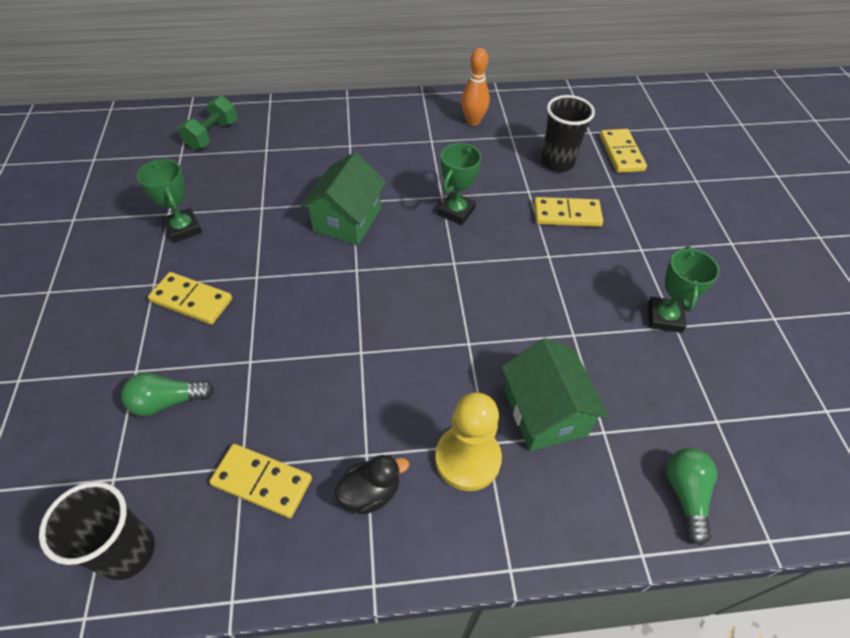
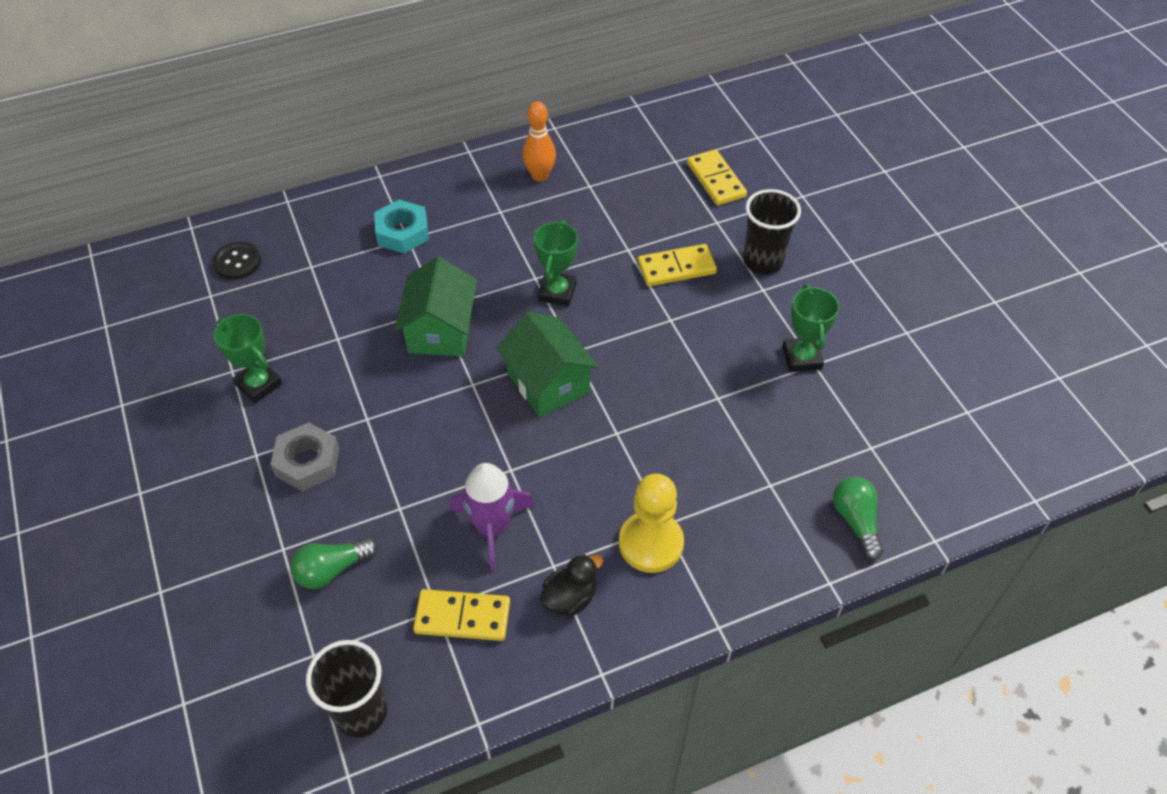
camera: 15 degrees left, 0 degrees up
(191, 300) = (307, 462): yellow domino -> grey nut
(212, 135) = (237, 262): green dumbbell -> black button
(324, 401) = (492, 528): none -> purple rocket
(347, 140) = (402, 232): none -> turquoise nut
(545, 412) = (710, 481): green house -> green house (548, 382)
(557, 162) = (649, 207): black cup -> black cup (763, 261)

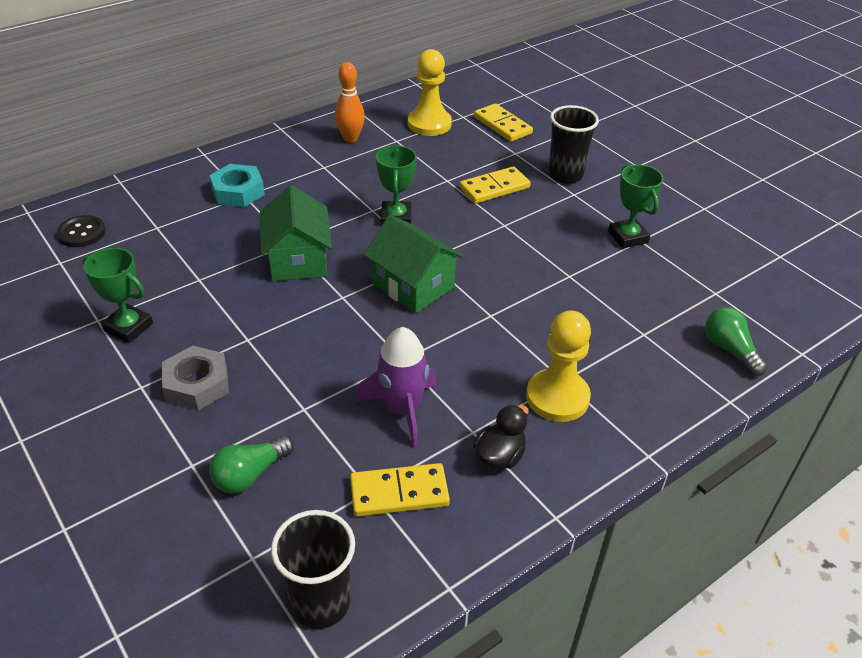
camera: 15 degrees left, 10 degrees down
(633, 167) = (429, 124): none -> yellow pawn

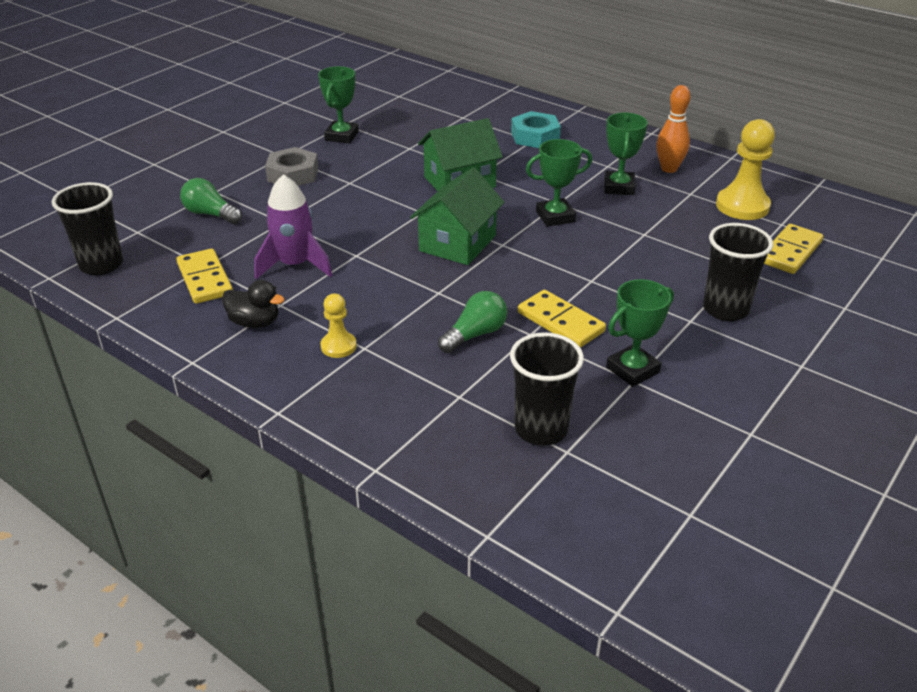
camera: 75 degrees right, 5 degrees down
(82, 233) = (436, 93): black button -> none
(366, 171) = (619, 187): none -> green trophy
(494, 188) = (654, 264): yellow domino -> yellow domino (560, 322)
(557, 397) = (338, 346): yellow pawn -> yellow pawn, size x0.56
(690, 299) = (541, 429): none -> black cup
(729, 350) = (463, 467): green light bulb -> green light bulb (475, 334)

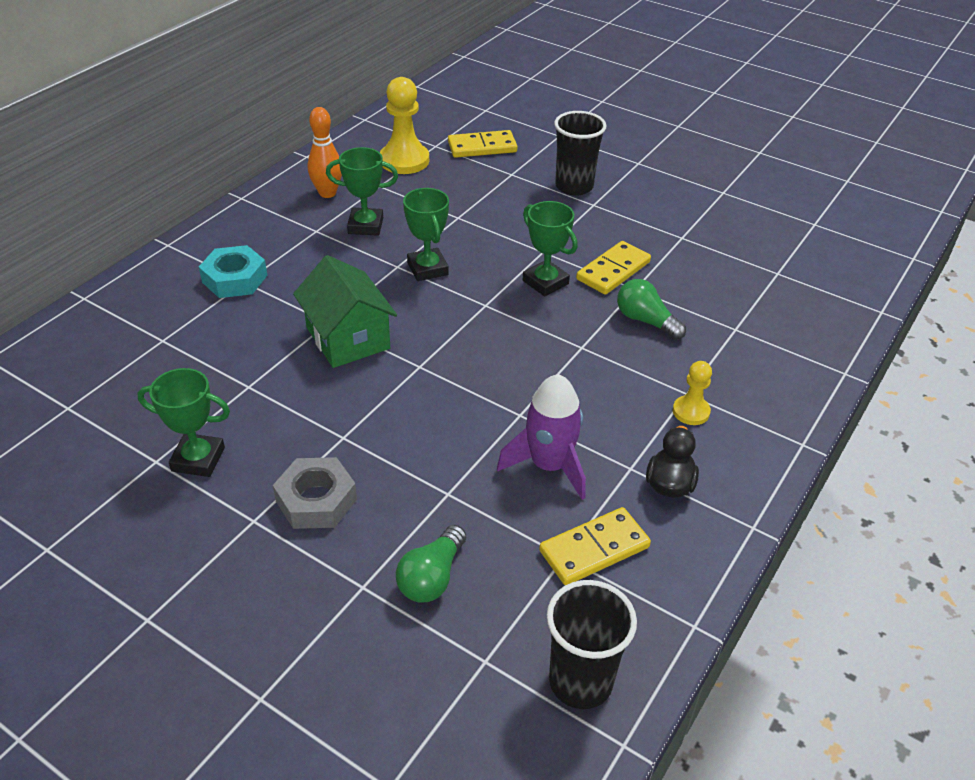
camera: 95 degrees left, 5 degrees up
(457, 243) = (486, 336): green house -> none
(541, 429) = (759, 284): black cup -> none
(632, 370) = (668, 237): green trophy -> green trophy (545, 282)
(790, 252) = (482, 147): yellow domino -> yellow domino turned 45 degrees counterclockwise

